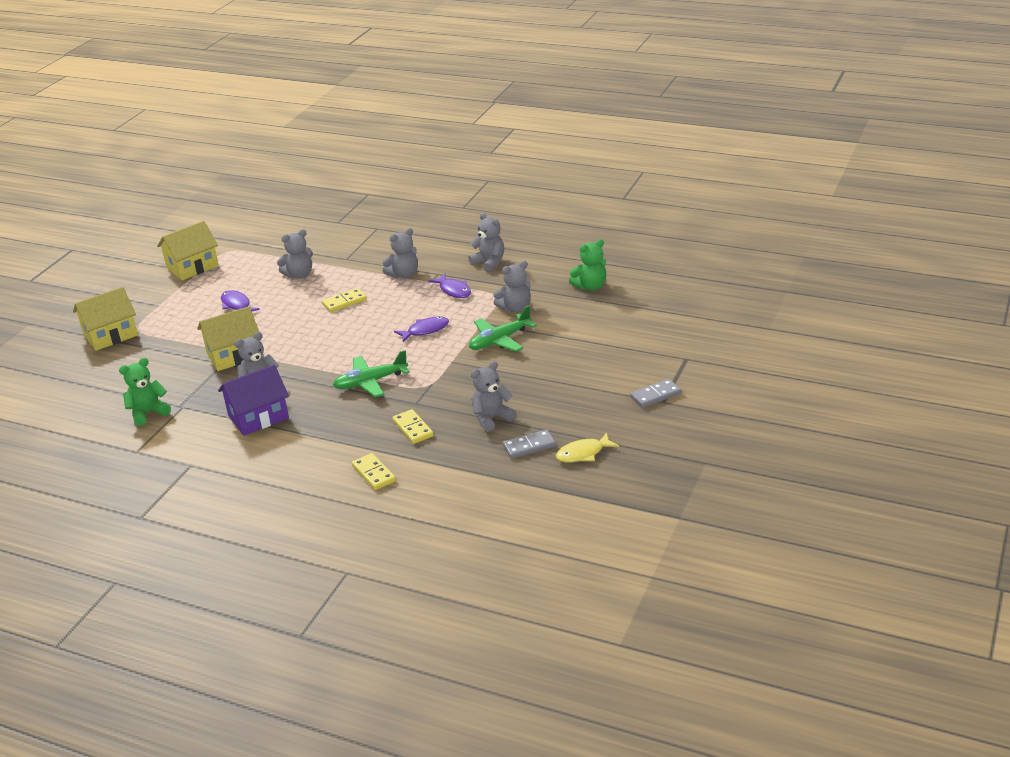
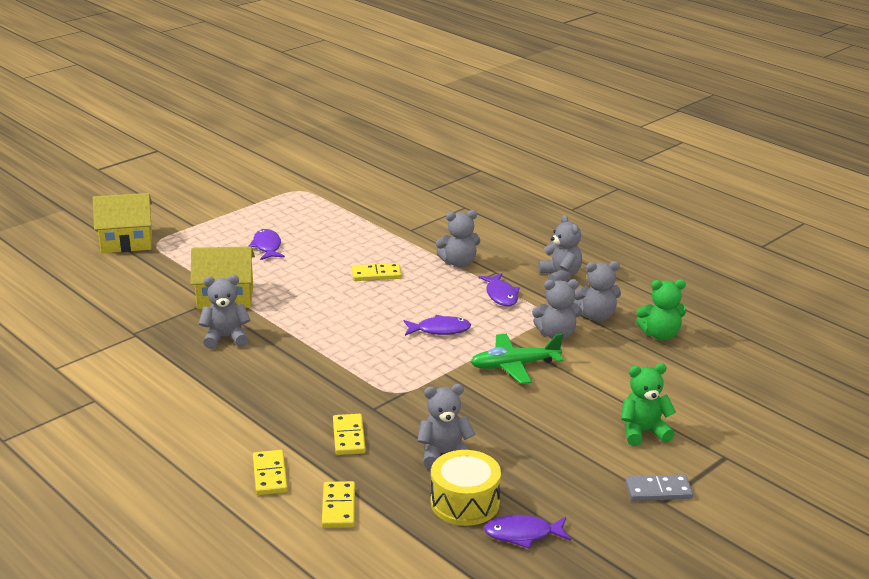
camera: 20 degrees right, 5 degrees down
(148, 413) = (98, 331): green teddy bear -> green teddy bear (643, 432)
(192, 267) = (254, 196): yellow house -> none
(258, 417) = (199, 370): purple house -> none
(299, 275) = (351, 233): grey teddy bear -> grey teddy bear (596, 316)
(370, 382) = (341, 369): green plane -> none
(441, 478) = (339, 507): none -> yellow domino
(529, 446) = (465, 502): grey domino -> yellow drum
(583, 453) = (523, 534): yellow fish -> purple fish

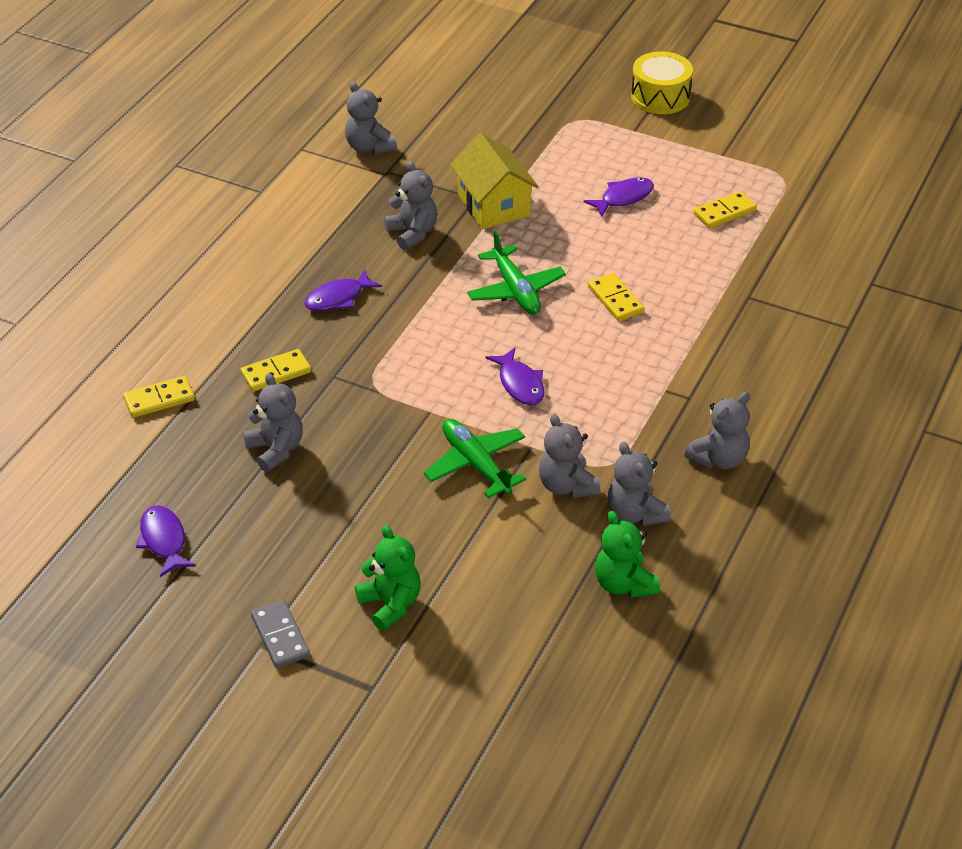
camera: 70 degrees right, 15 degrees up
(126, 242) = (564, 100): yellow house -> none
(270, 475) = (191, 339): yellow domino -> yellow domino (724, 212)
(334, 309) = (515, 290): none -> green plane
(459, 263) = (690, 360): grey teddy bear -> grey teddy bear (369, 147)
(465, 502) = (199, 485): yellow drum -> yellow drum (660, 97)
(501, 295) = (633, 415): purple fish -> purple fish (338, 298)

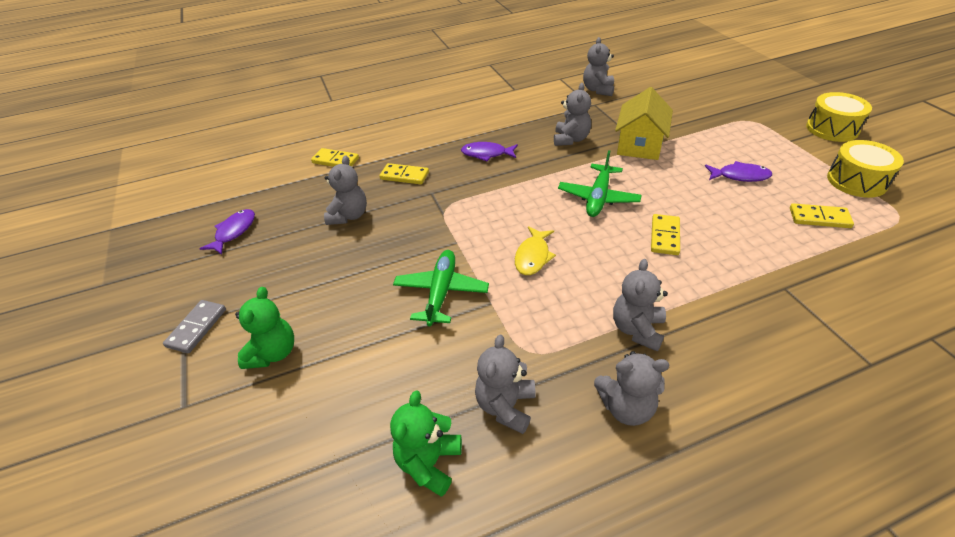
camera: 45 degrees right, 0 degrees up
(520, 384) = (533, 256): purple fish -> yellow fish
(567, 486) = (481, 347): grey teddy bear -> grey teddy bear (637, 329)
(725, 154) = (856, 181): none -> yellow drum

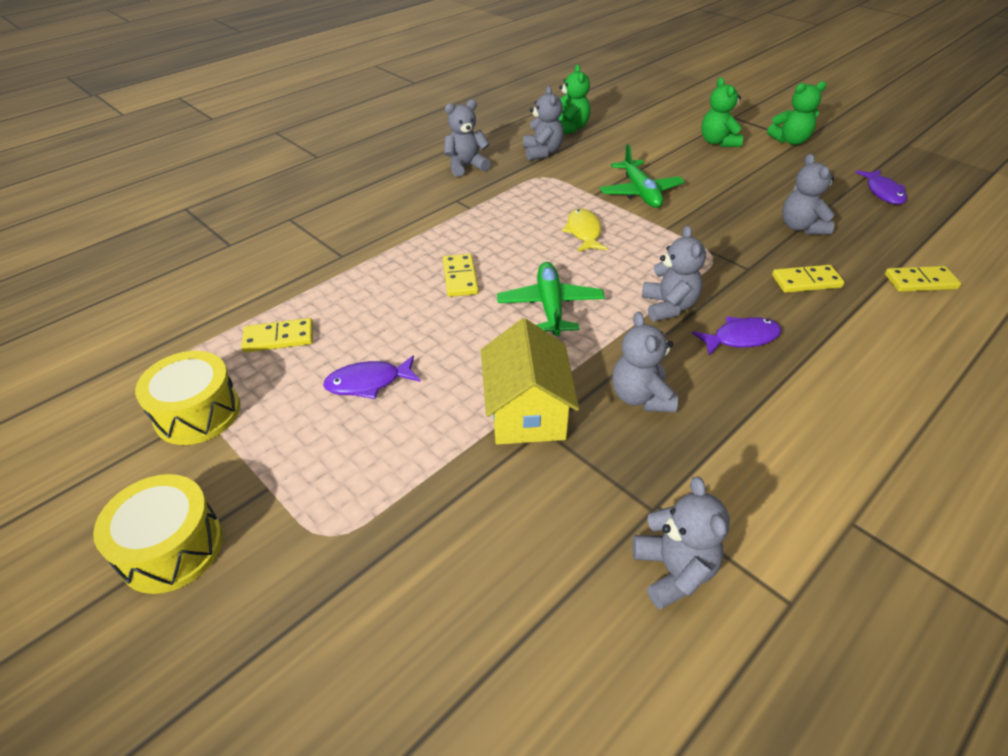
camera: 155 degrees right, 0 degrees up
(197, 328) = (790, 141): grey domino -> green teddy bear
(637, 329) = (469, 203): grey teddy bear -> grey teddy bear (668, 307)

